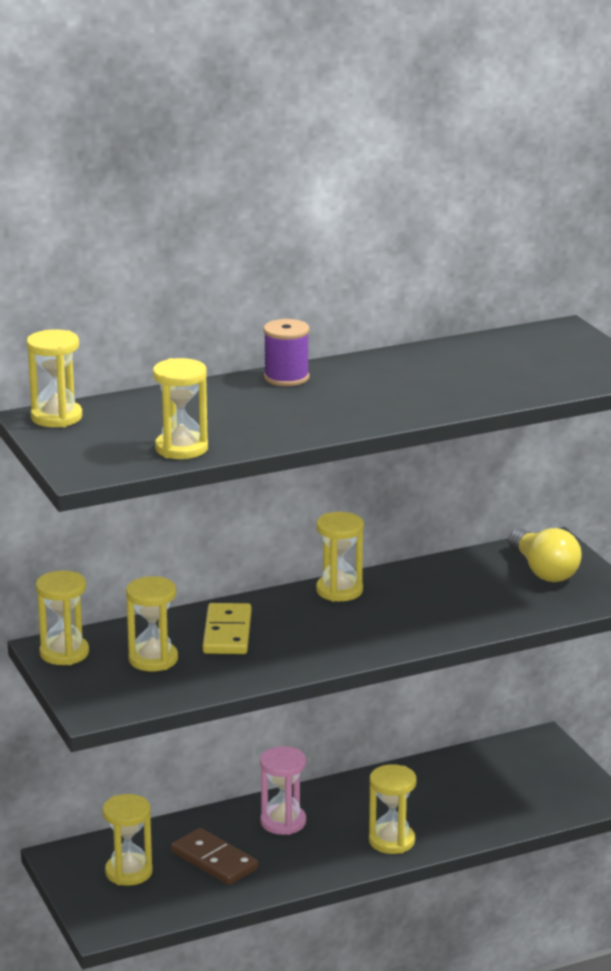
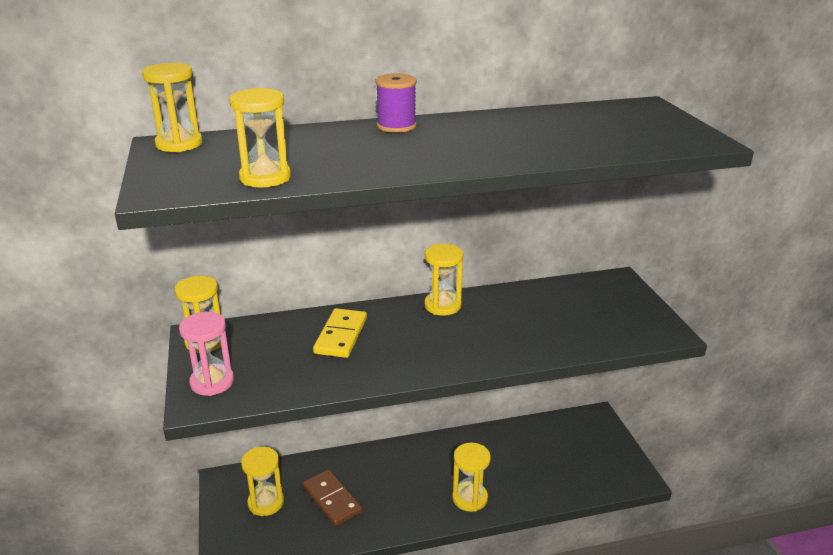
camera: 10 degrees right, 5 degrees up
(153, 659) = (271, 355): yellow hourglass -> none
(283, 822) = (393, 469): pink hourglass -> pink hourglass (212, 382)
(543, 571) = (609, 303): yellow light bulb -> none

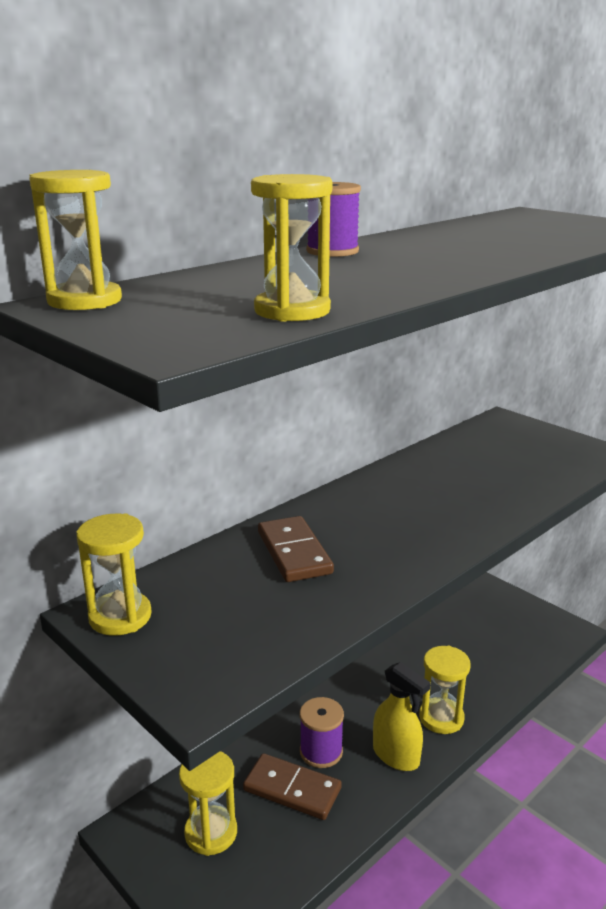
camera: 30 degrees left, 5 degrees down
(212, 382) = (190, 663): pink hourglass -> none
(341, 336) = (294, 552): yellow domino -> brown domino
(369, 484) = (321, 751): none -> purple spool
(415, 509) = (396, 756): none -> yellow spray bottle
(442, 305) = (369, 488): yellow hourglass -> none

